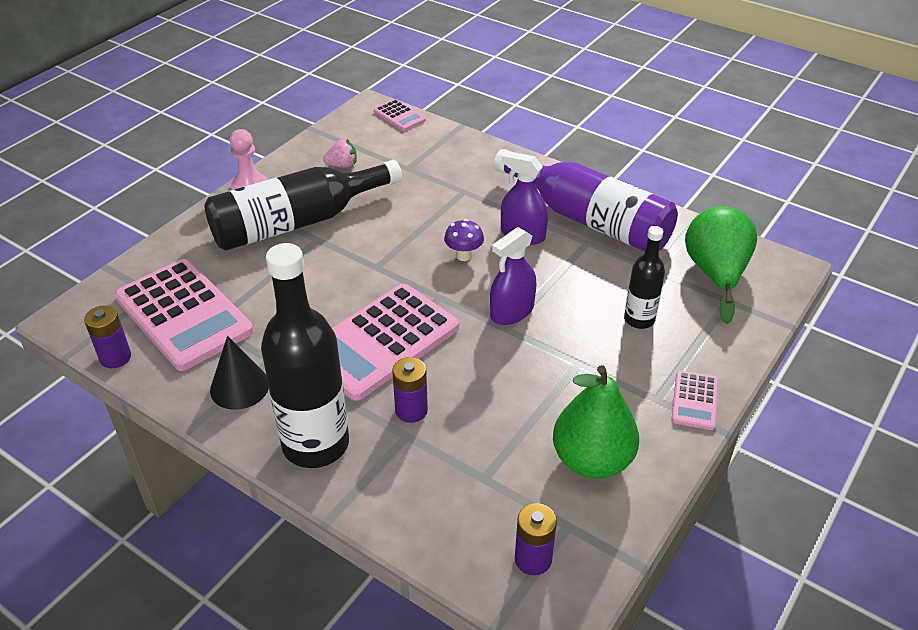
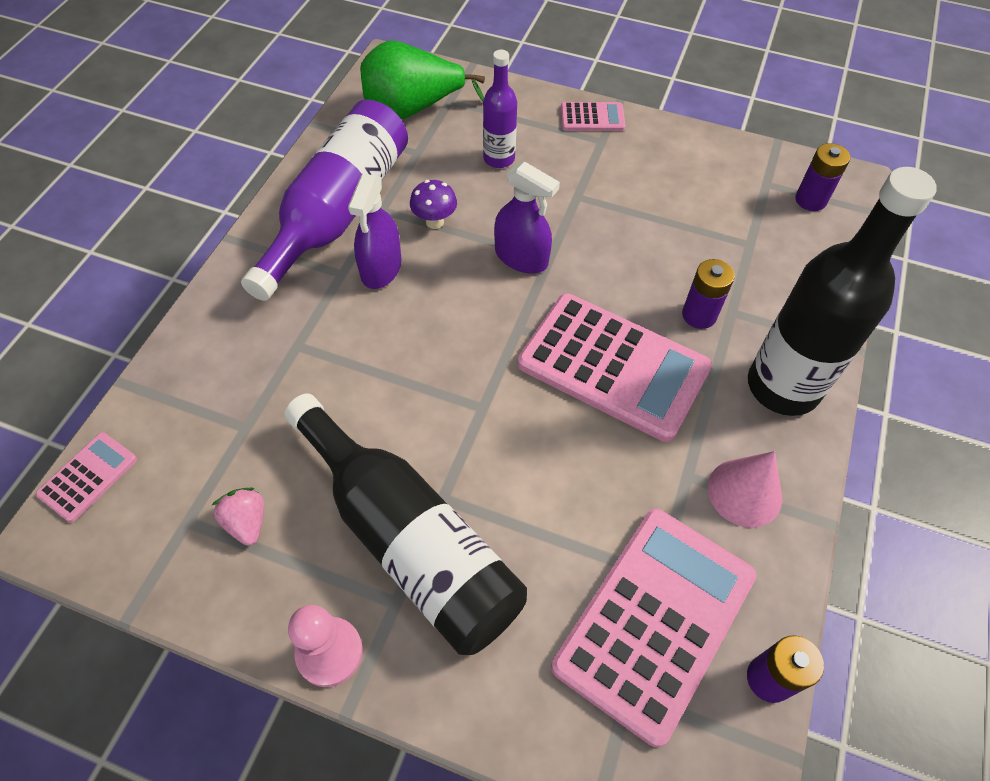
camera: 105 degrees left, 15 degrees up
(239, 387) = (744, 492): black cone -> pink cone
(464, 256) = (436, 318): purple mushroom -> purple mushroom (434, 222)
(592, 460) = (692, 175): green pear -> none
(639, 319) = (499, 159): black bottle -> purple bottle

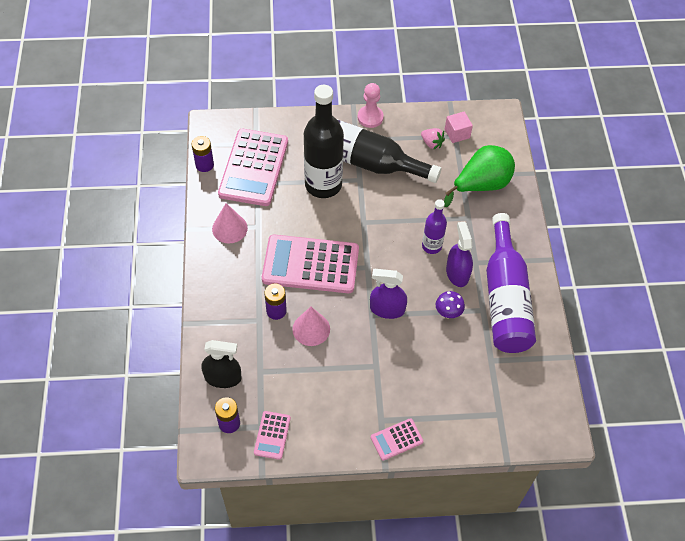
camera: 155 degrees right, 0 degrees up
(88, 477) = (507, 135): pink calculator -> pink calculator (272, 435)
(179, 525) = (457, 133): none -> pink cube
(413, 110) = (517, 395): green pear -> green pear (481, 185)
(499, 159) = (438, 376): purple bottle -> purple bottle (431, 246)
(652, 271) = (311, 329): none -> pink cone
(783, 386) = (222, 286): black bottle -> black bottle (323, 185)
(809, 254) = (223, 377): none -> black spray bottle

